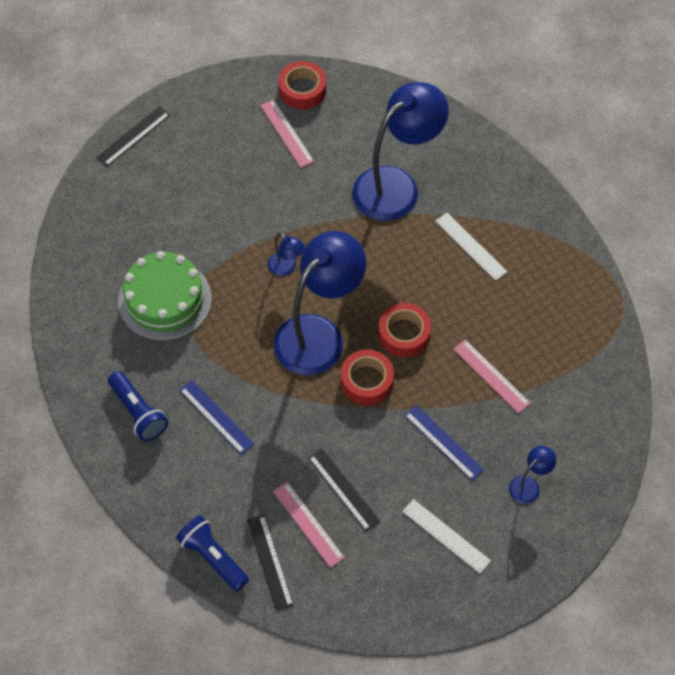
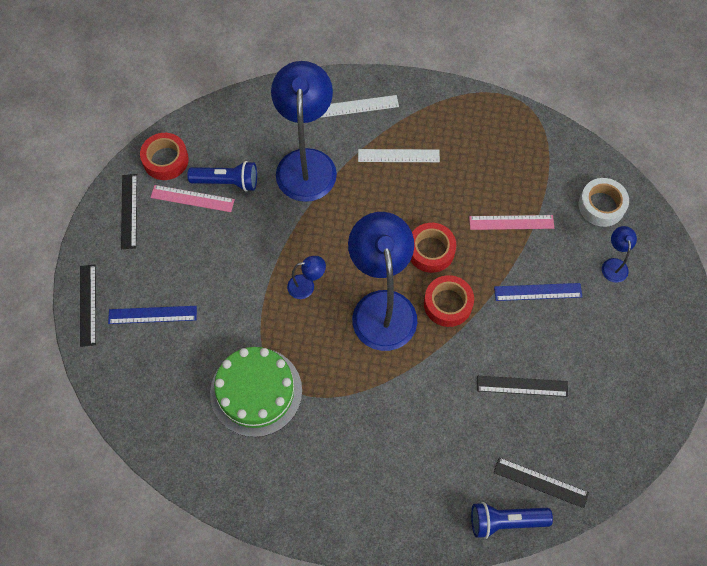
camera: 50 degrees left, 5 degrees up
(138, 412) = (337, 484): blue flashlight -> blue flashlight (227, 182)
(216, 417) = (389, 430): blue ruler -> blue ruler (152, 315)
(235, 101) = (129, 211): none -> black ruler
(308, 524) = (531, 432): pink ruler -> none
(446, 536) = (611, 346): white ruler -> white ruler (358, 106)
(579, 436) = (601, 206): none -> white tape

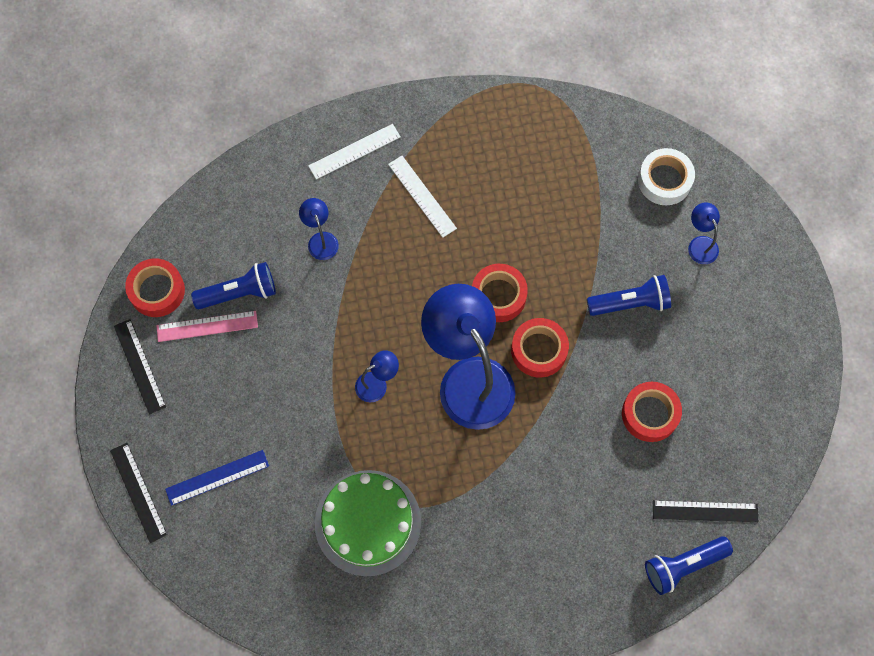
camera: 20 degrees left, 5 degrees up
(306, 163) = (321, 240): blue lamp -> blue lamp, size x0.42
(398, 156) = (422, 196): white ruler -> white ruler turned 75 degrees clockwise
(511, 222) = (574, 233): pink ruler -> none
(522, 386) = (650, 414): black ruler -> red tape
(538, 292) = (630, 303): blue ruler -> blue flashlight

